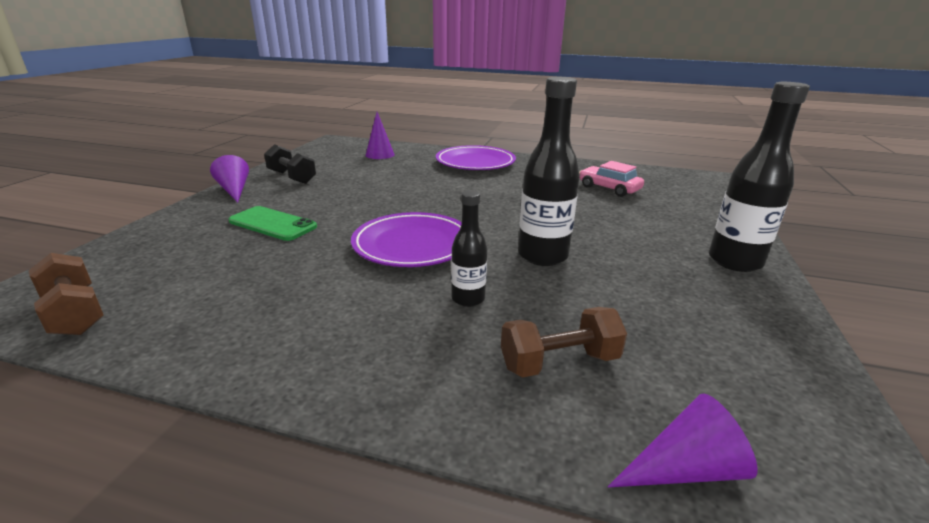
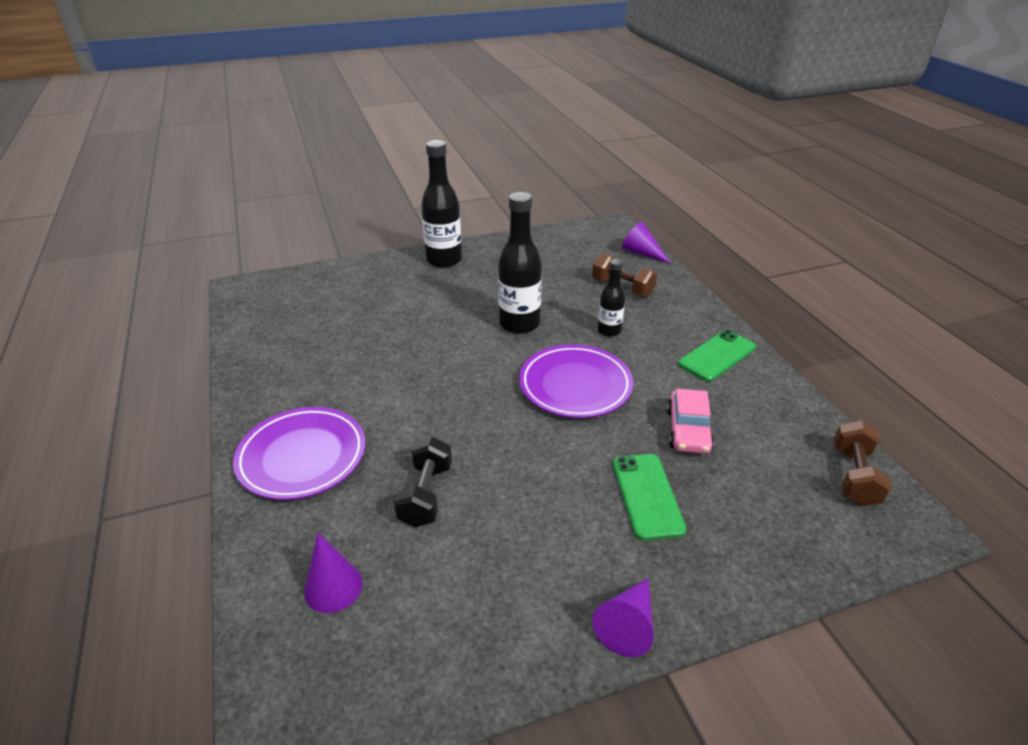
camera: 125 degrees left, 10 degrees up
(292, 177) = (526, 606): black dumbbell -> black dumbbell (425, 495)
(317, 348) = (717, 356): none -> green phone
(609, 188) = (328, 333): pink car -> pink car (688, 430)

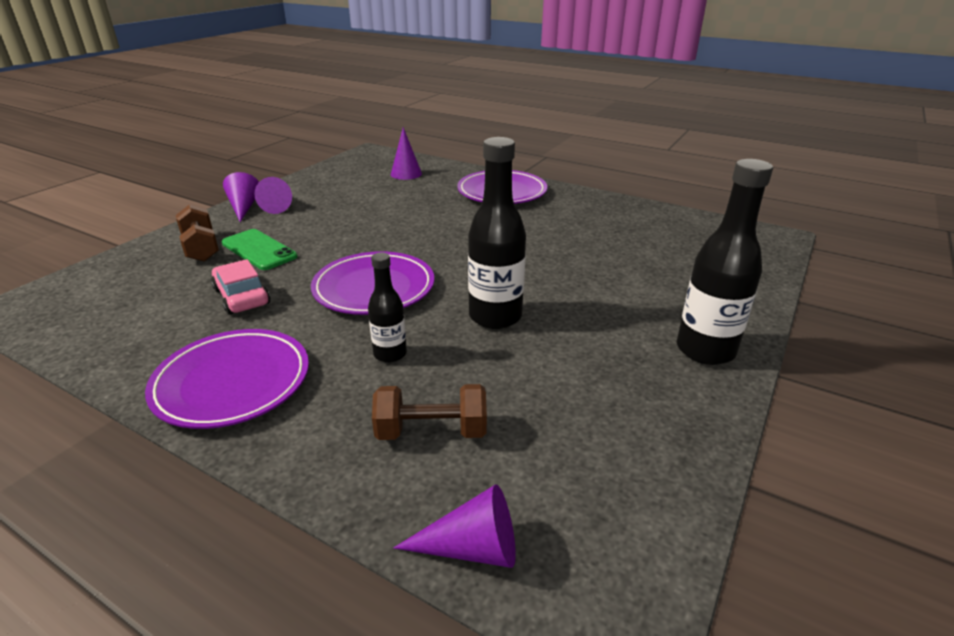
camera: 140 degrees right, 5 degrees down
(425, 495) = (407, 205): black dumbbell -> none
(577, 597) = (278, 205): none -> purple cone
(717, 356) = (232, 383): green phone -> purple plate
(854, 476) = (66, 321): brown dumbbell -> brown dumbbell (201, 248)

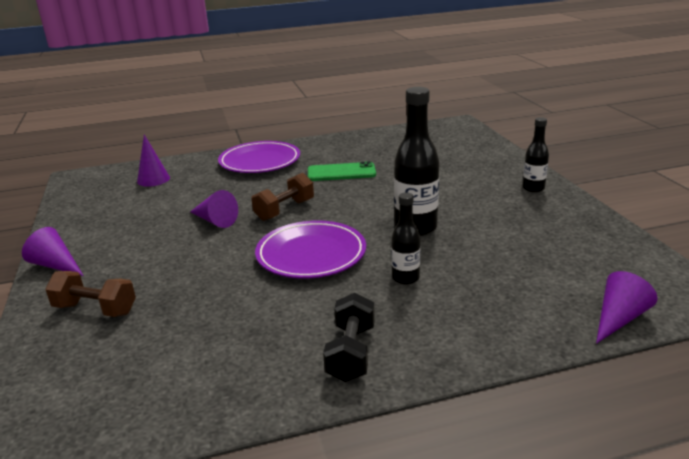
camera: 45 degrees left, 5 degrees down
(232, 383) = (351, 353): purple plate -> black dumbbell
(242, 296) = (226, 313): pink car -> none
(259, 250) = (158, 282): green phone -> green phone (341, 172)
(278, 205) = (90, 248): purple cone -> purple cone (215, 221)
(431, 431) = (507, 294): brown dumbbell -> brown dumbbell (285, 210)
(705, 350) = (533, 188): black bottle -> black bottle, size x0.57

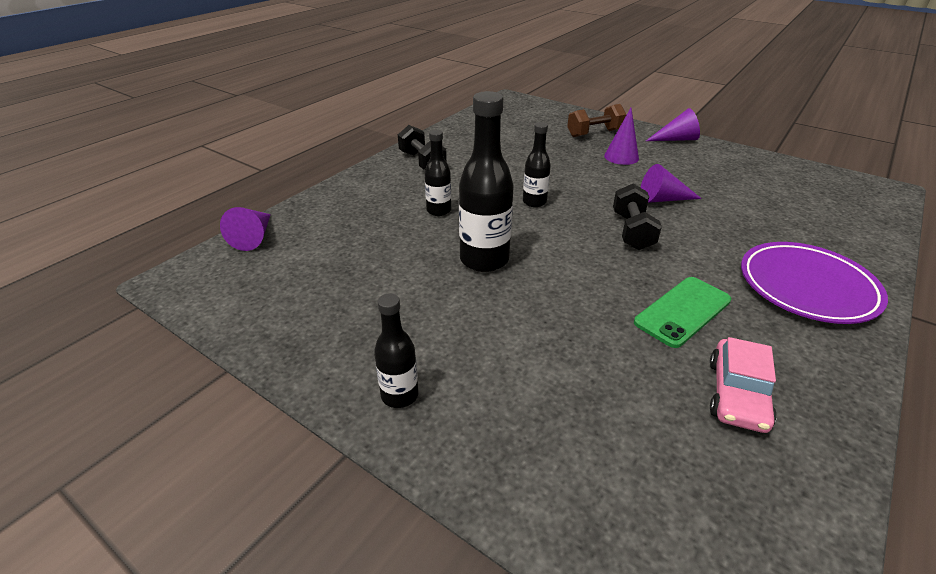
camera: 140 degrees right, 10 degrees up
(153, 179) = (824, 215): purple cone -> purple cone (621, 157)
(285, 210) = (632, 231): brown dumbbell -> black dumbbell
(311, 254) = (534, 202): purple plate -> black bottle
(374, 150) = (737, 394): none -> pink car

